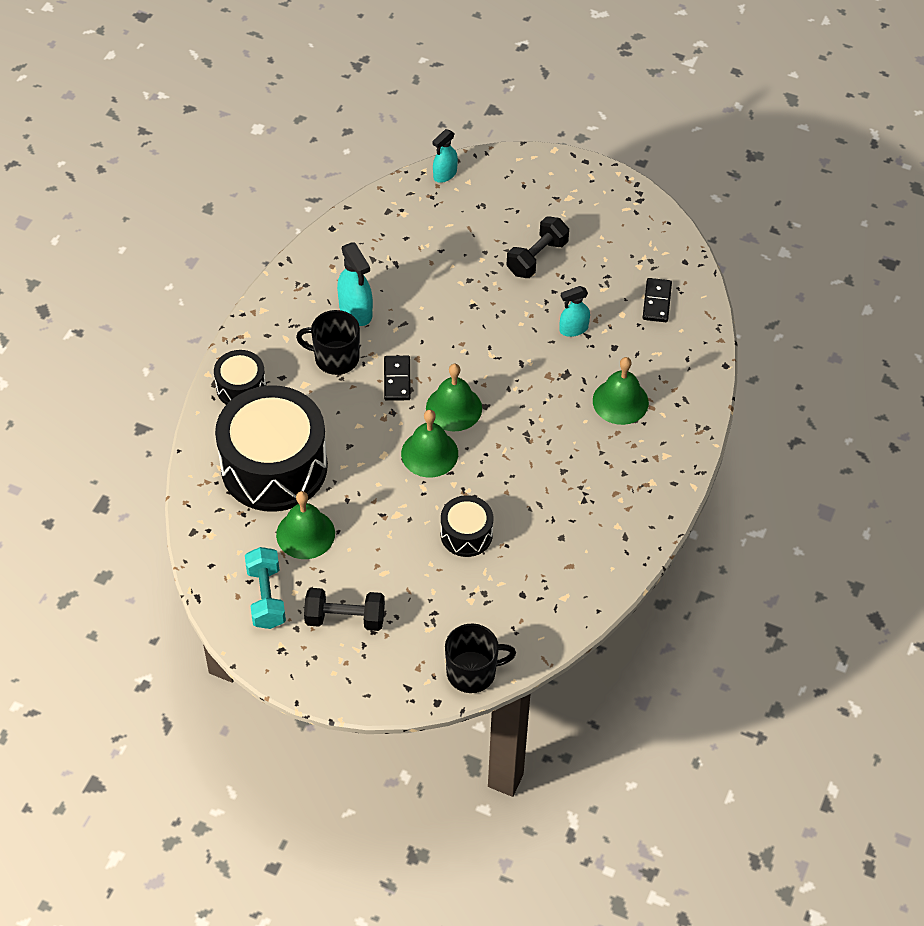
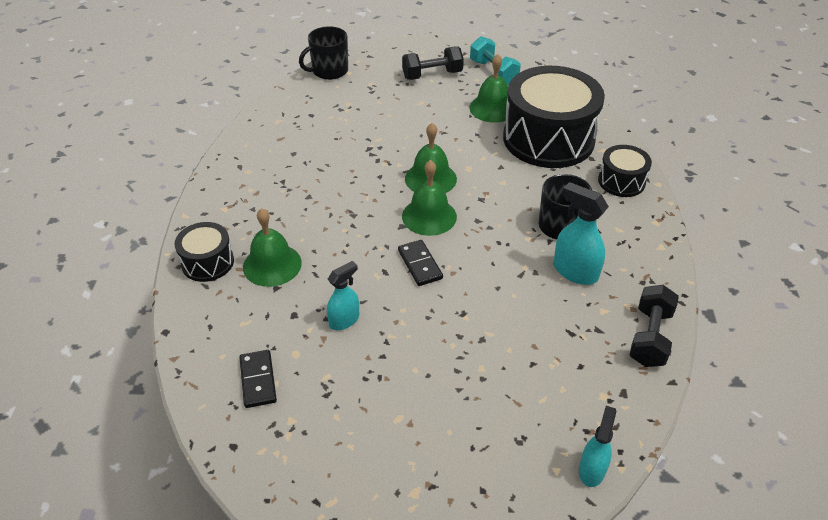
camera: 160 degrees right, 10 degrees down
(397, 380) = (494, 224): black domino -> black domino (420, 264)
(466, 534) = (371, 136): black drum -> black drum (207, 262)
(537, 258) = (419, 390): black dumbbell -> black dumbbell (649, 337)

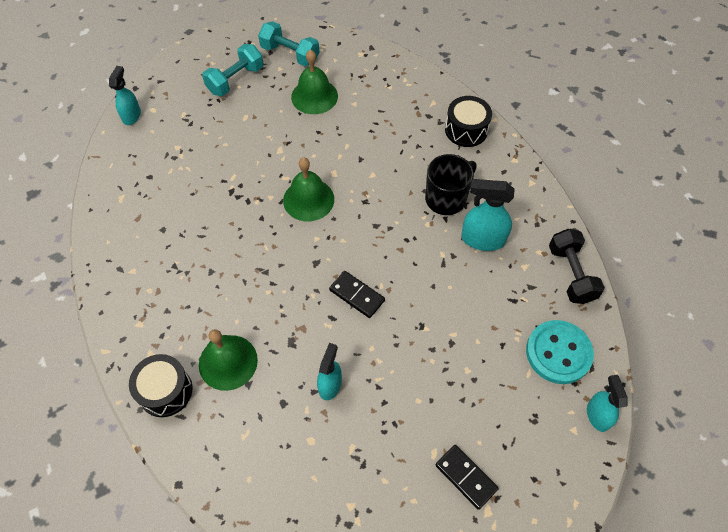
camera: 30 degrees left, 15 degrees up
(258, 380) = (297, 485): black domino -> black domino (466, 477)
(329, 71) = (132, 116): black mug -> turquoise spray bottle
(429, 216) = (333, 241): green bell -> none
(432, 75) = (235, 80): black dumbbell -> turquoise dumbbell
(548, 139) = (382, 110): black drum -> none
(587, 396) = (558, 353): none -> turquoise button

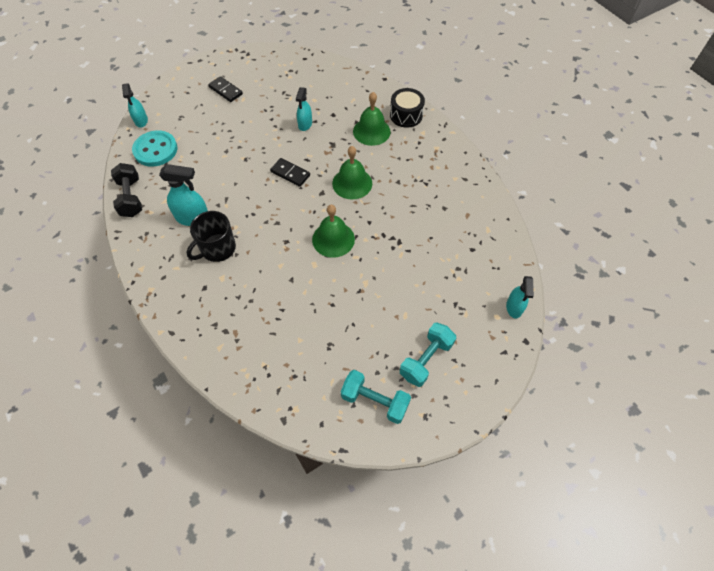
camera: 175 degrees right, 0 degrees up
(314, 96) = (340, 345): green bell -> green bell (352, 183)
(466, 130) = (190, 317): black drum -> none

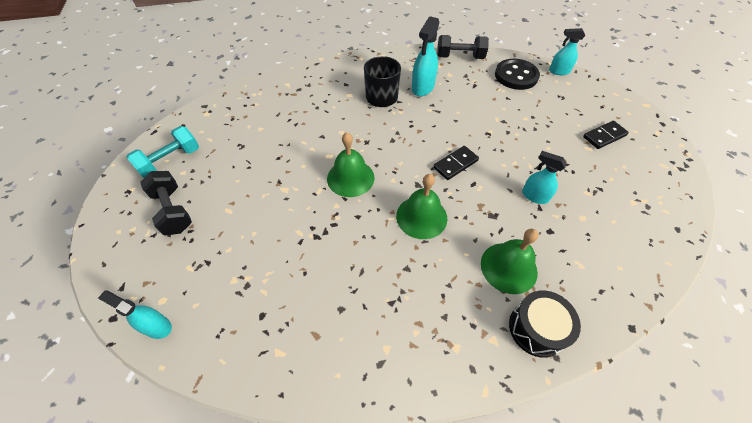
camera: 110 degrees right, 5 degrees down
(155, 150) = (516, 76): turquoise button -> black button
(426, 359) = (173, 211): turquoise dumbbell -> black dumbbell

